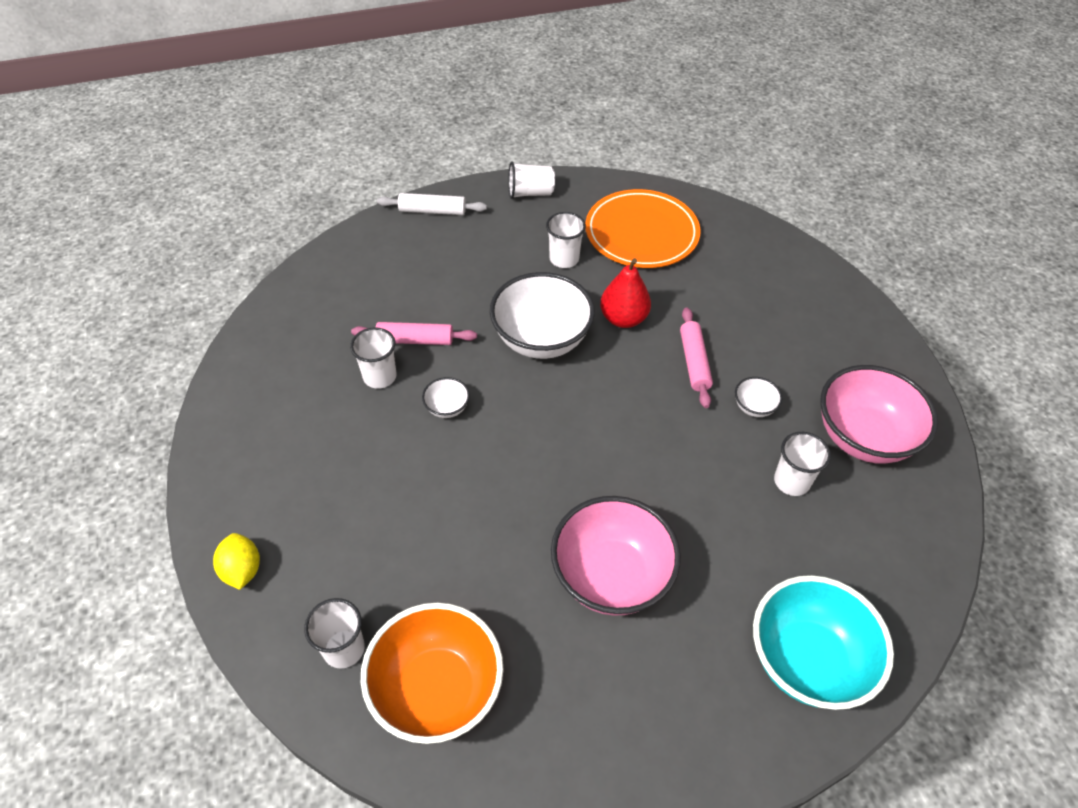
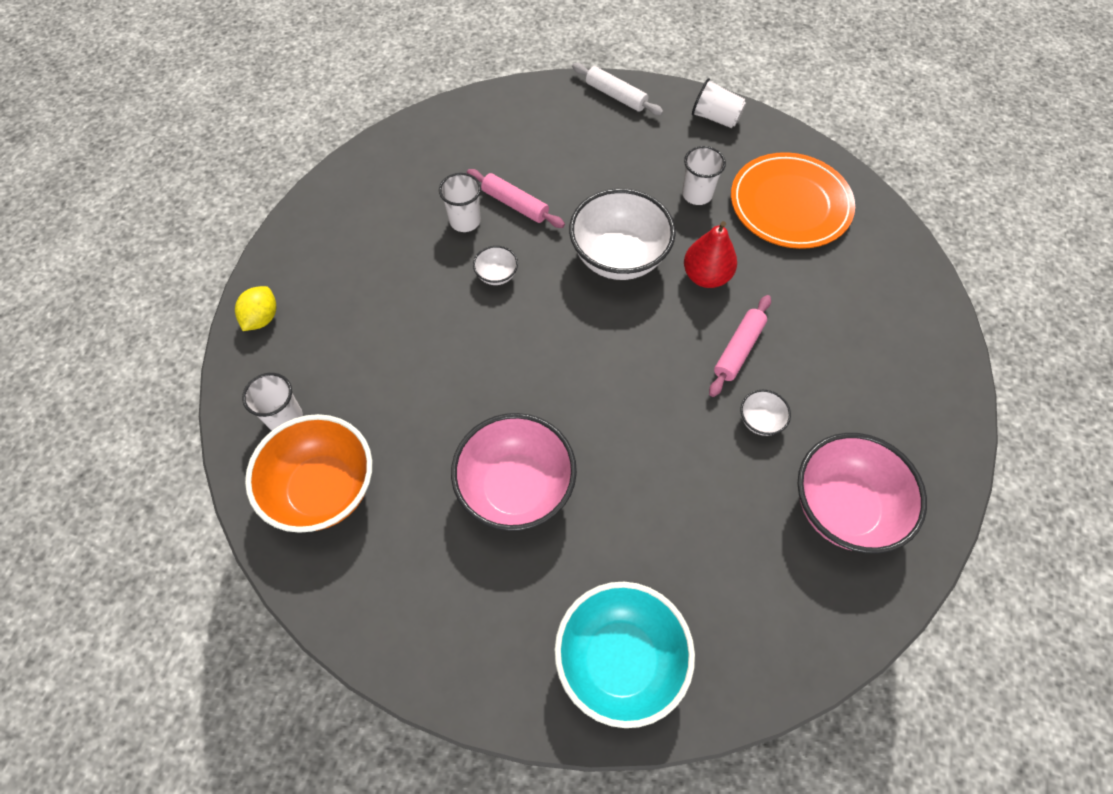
camera: 35 degrees right, 10 degrees up
(791, 481) = (738, 506): white cup -> none

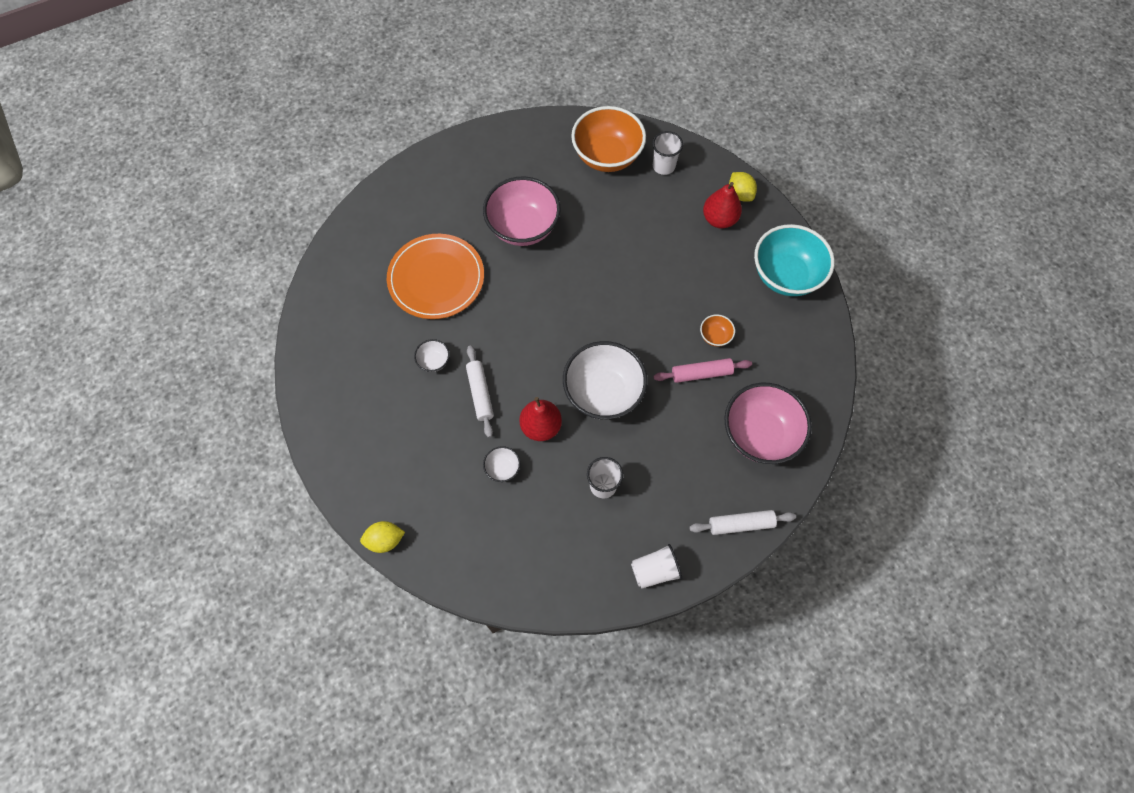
camera: 135 degrees right, 5 degrees up
(316, 312) = (719, 219): none -> red pear
(465, 221) = (715, 336): white cup -> orange bowl
(496, 275) = (657, 320): white bowl -> white bowl (502, 468)
(620, 660) = (408, 202): turquoise bowl -> turquoise bowl (785, 275)
(738, 350) = (480, 393): pink rolling pin -> white rolling pin
(790, 204) = (537, 534): orange plate -> orange plate (436, 278)
(843, 508) = (355, 350): pink bowl -> pink bowl (759, 434)
(939, 299) = (385, 540): none -> yellow lemon

